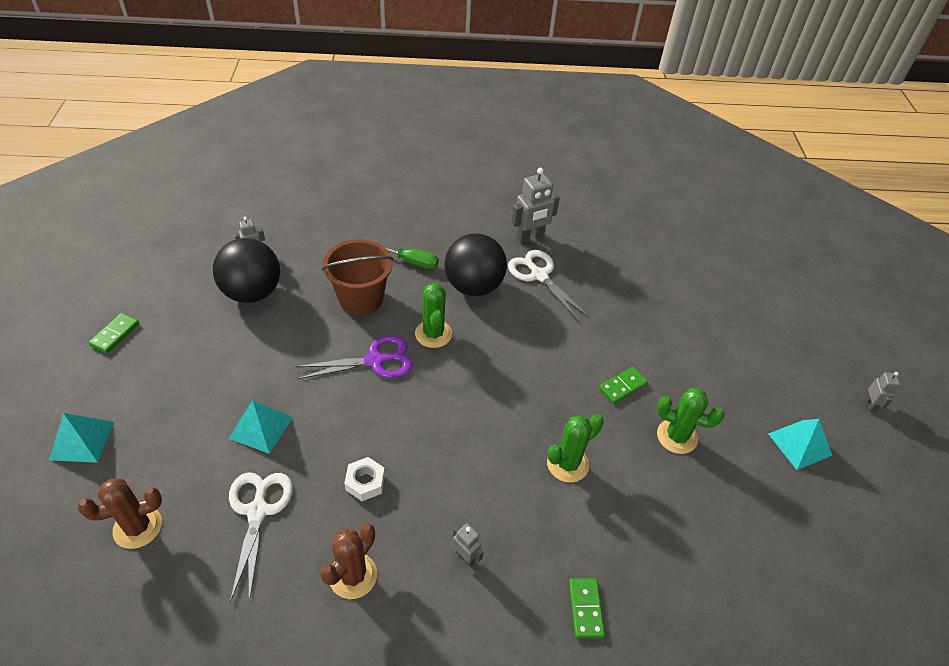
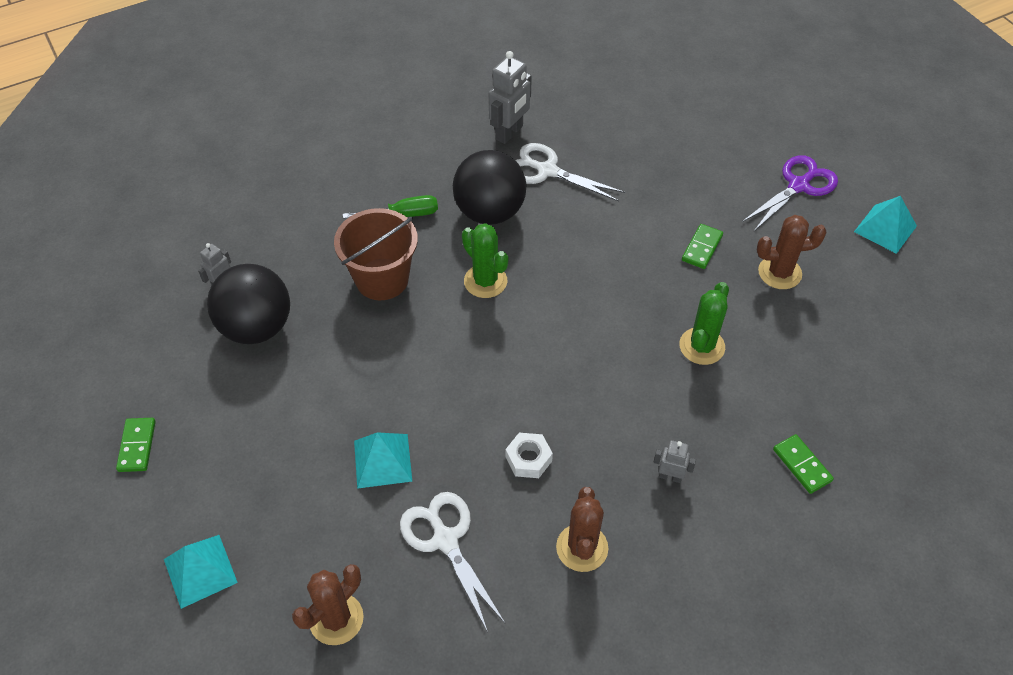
camera: 25 degrees left, 5 degrees up
(375, 361) = (447, 337): purple scissors -> purple scissors (798, 186)
(677, 436) = (779, 273): green cactus -> brown cactus
(870, 405) = (921, 163): grey robot -> none

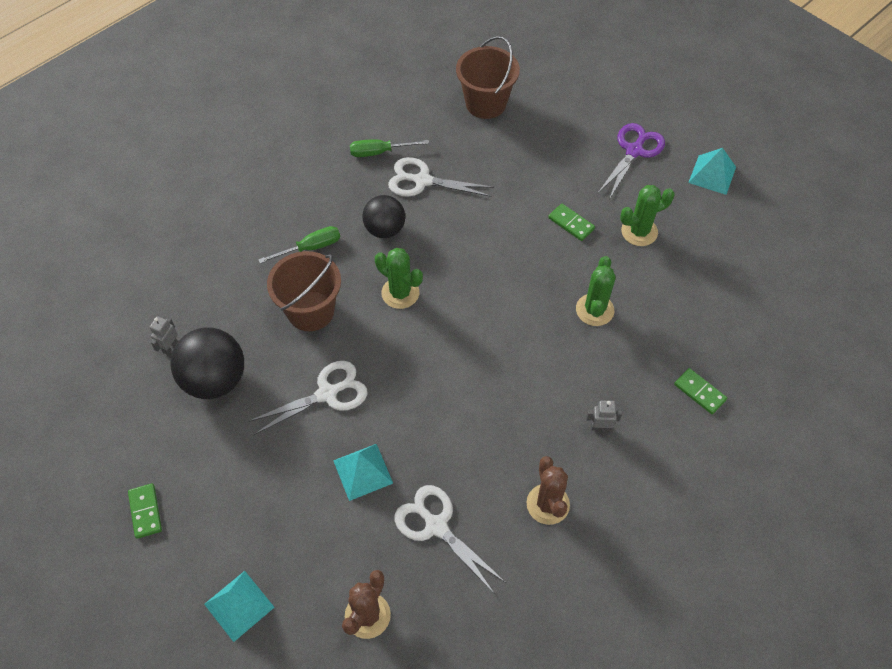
camera: 15 degrees left, 5 degrees up
(371, 369) = (327, 394): none -> white scissors
(490, 212) = (385, 229): black ball -> black ball, size x0.67
(509, 133) = (379, 152): grey robot -> green screwdriver
(528, 459) = (483, 440): white nut -> none
(642, 105) = (486, 103): none -> brown bucket
(702, 248) = (571, 223): green domino -> green domino turned 60 degrees counterclockwise
(779, 273) = (639, 231): brown cactus -> green cactus

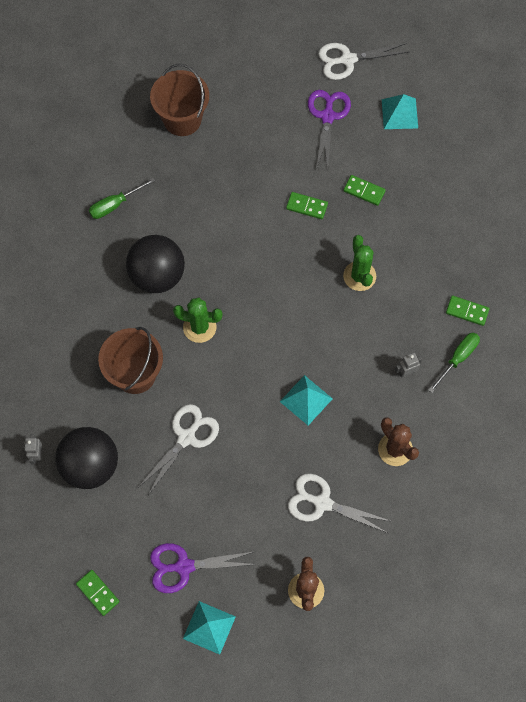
camera: 25 degrees left, 10 degrees up
(250, 526) = (184, 566): none -> purple scissors
(310, 248) = (104, 318): green screwdriver -> green screwdriver (458, 358)
(363, 472) = (247, 487): turquoise pyramid -> turquoise pyramid (306, 400)
(385, 229) = (157, 276): black ball -> black ball, size x1.50
(422, 181) = (166, 217): white scissors -> white scissors (348, 60)
(639, 231) = (364, 191): green cactus -> green domino

